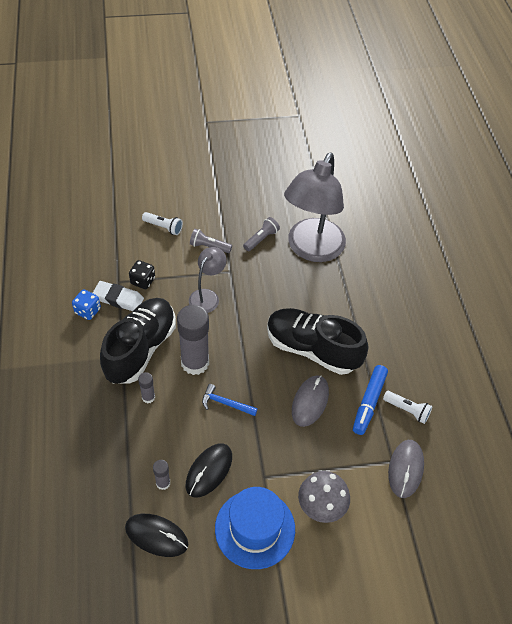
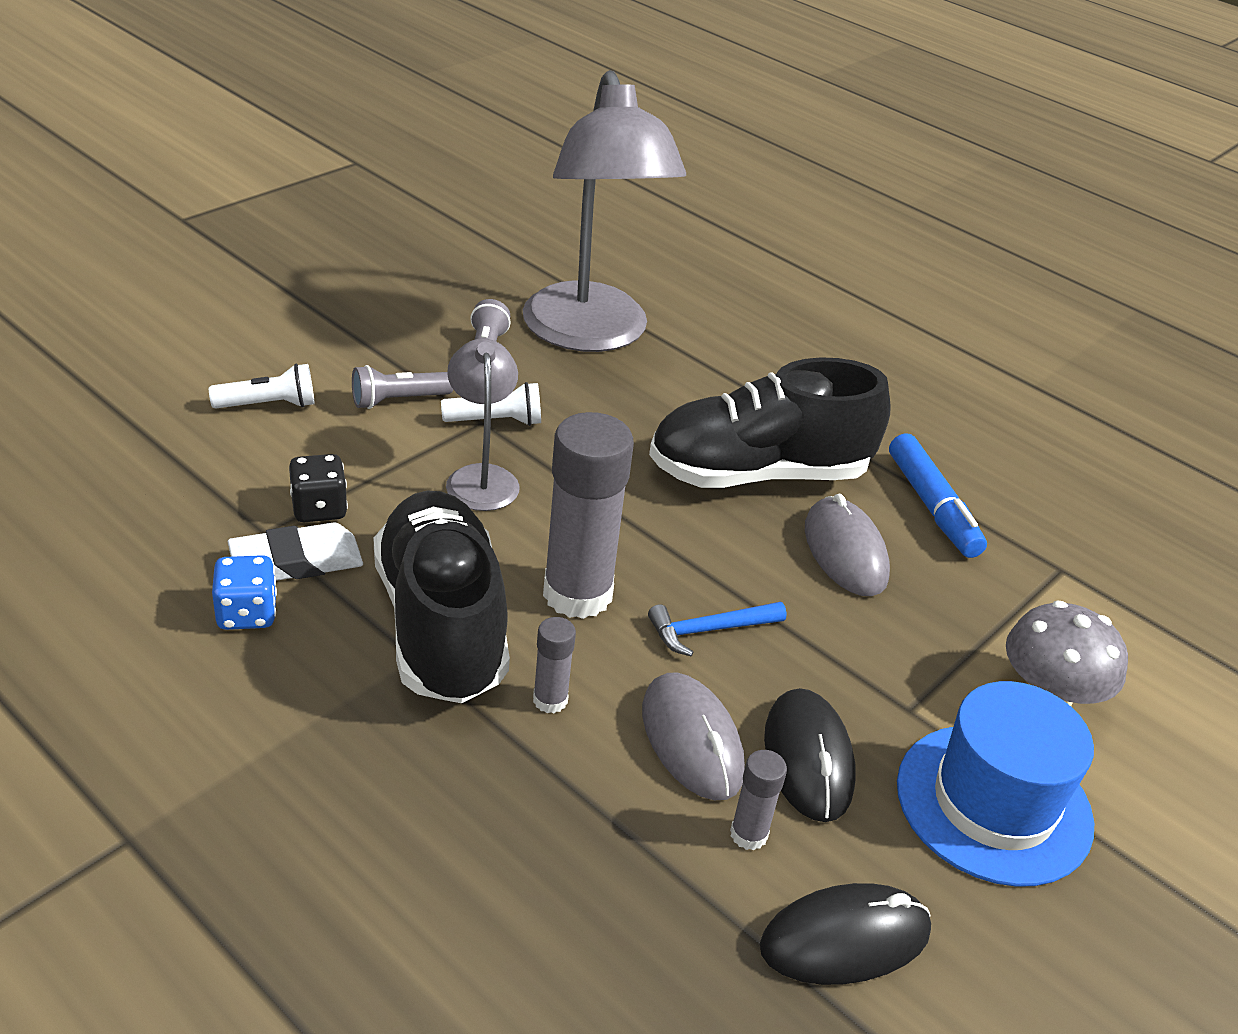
camera: 40 degrees left, 15 degrees down
(405, 469) = (1092, 570): grey mouse -> grey mouse (691, 740)
(407, 410) = (996, 488): white flashlight -> white flashlight (496, 421)

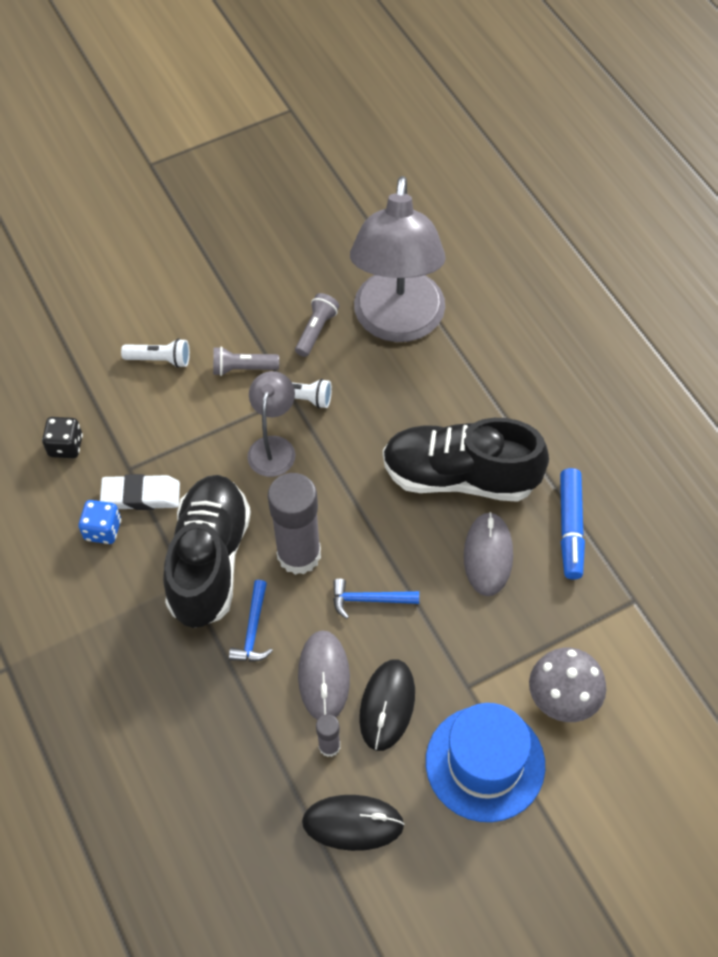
camera: 25 degrees right, 20 degrees up
(319, 508) = (166, 455): black dice -> black dice (66, 446)
(550, 700) = (253, 630): grey glue stick -> blue hammer

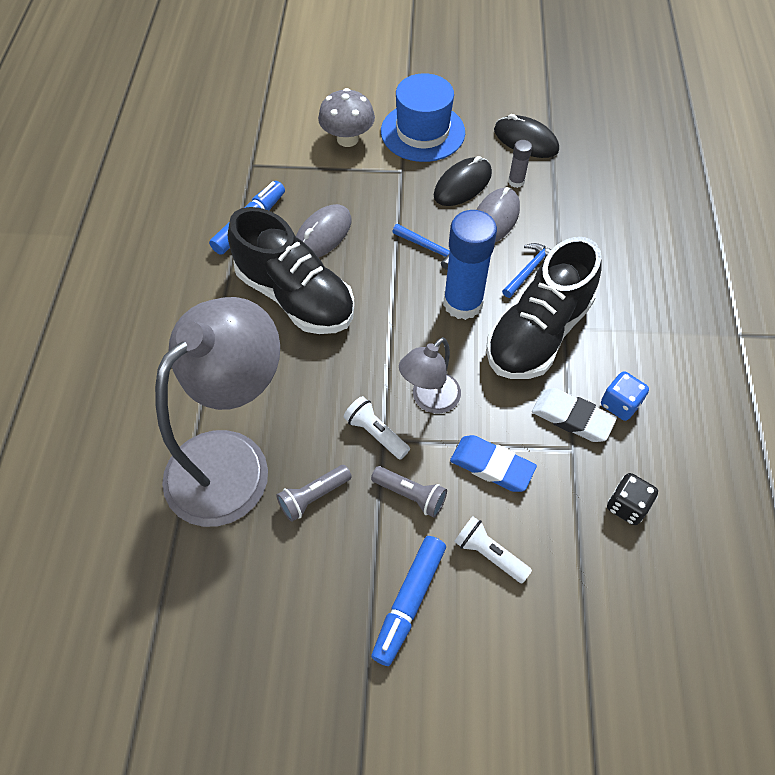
camera: 150 degrees left, 0 degrees up
(190, 421) = (492, 466): none -> blue eraser
(201, 303) = (408, 602): none -> blue marker
(299, 555) = (462, 303): grey glue stick -> blue glue stick

